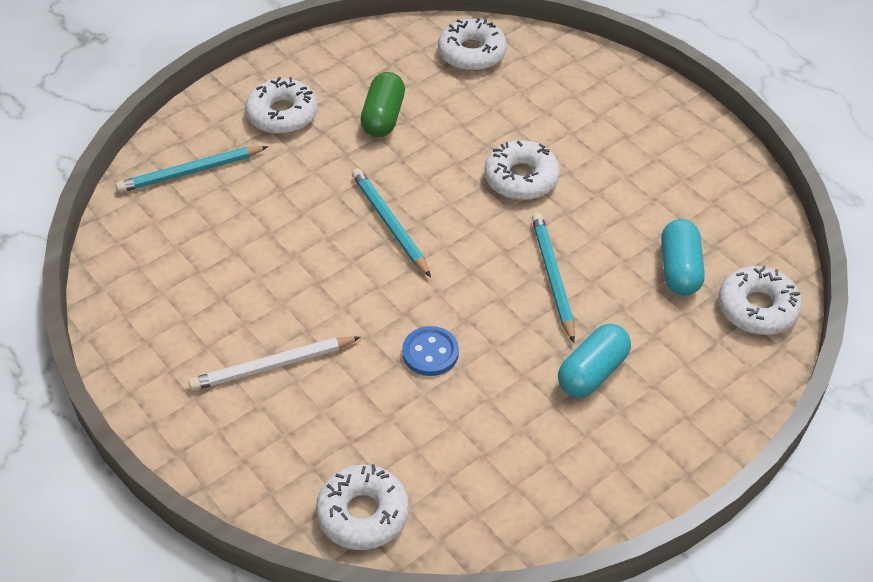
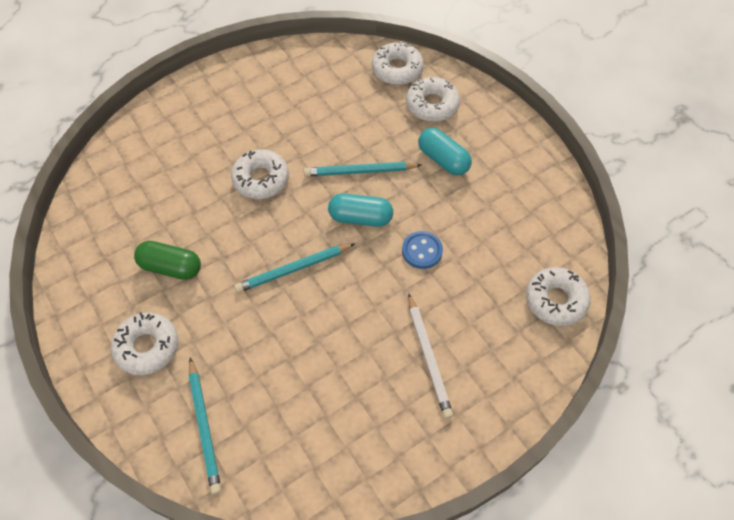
camera: 85 degrees left, 10 degrees up
(472, 53) = (110, 198): white donut -> white donut (432, 105)
(679, 269) = (361, 102): turquoise capsule -> turquoise capsule (360, 217)

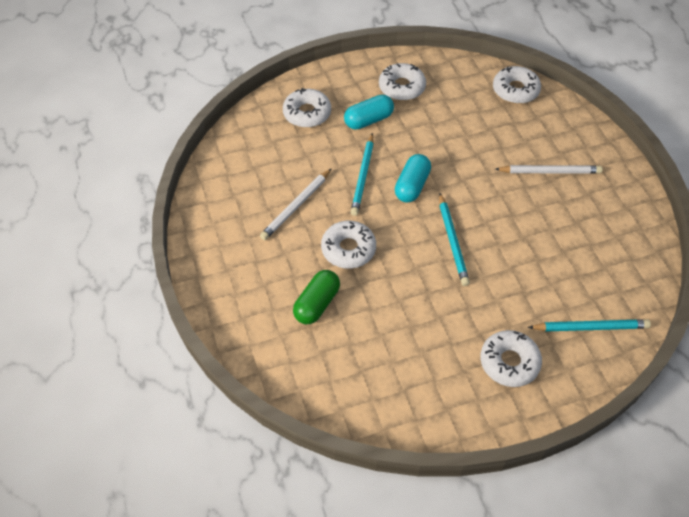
camera: 75 degrees left, 5 degrees down
(171, 267) = (428, 334): green capsule -> green capsule (317, 304)
(304, 125) = (296, 206): none -> white pencil
(397, 69) = (256, 127): white donut -> white donut (401, 87)
(422, 251) = (455, 154): blue button -> none

